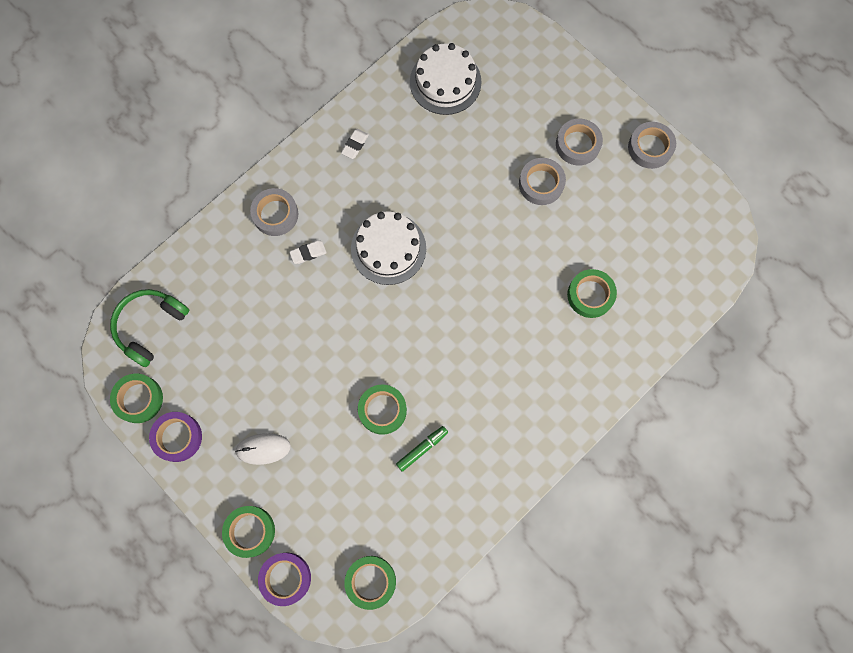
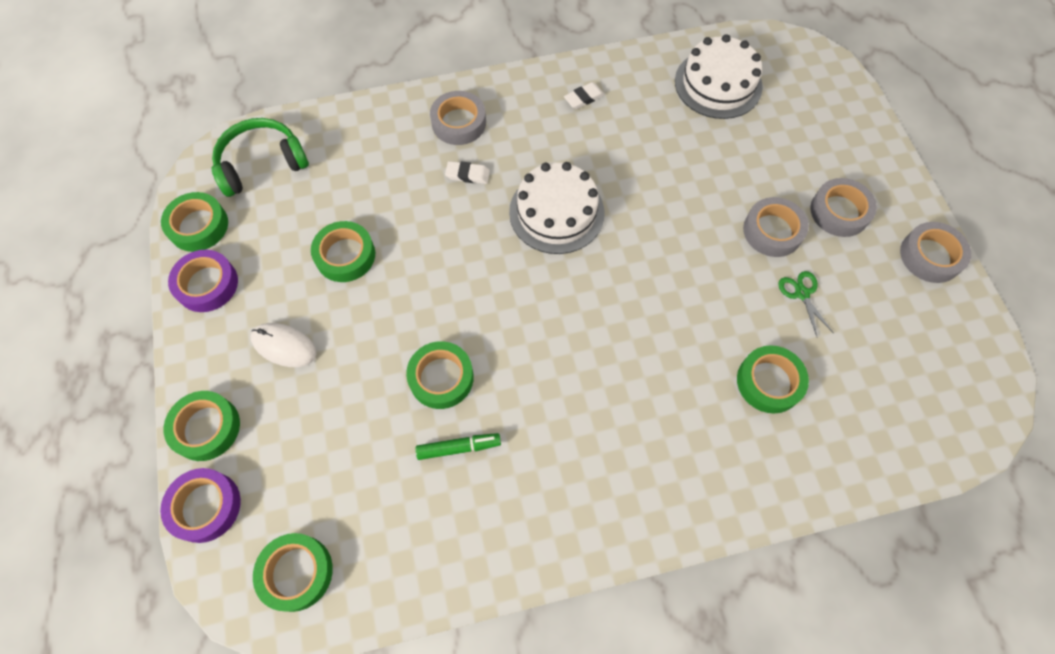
camera: 30 degrees right, 10 degrees down
(261, 362) = (345, 255): none -> green tape
(581, 220) = (802, 293): none -> green scissors

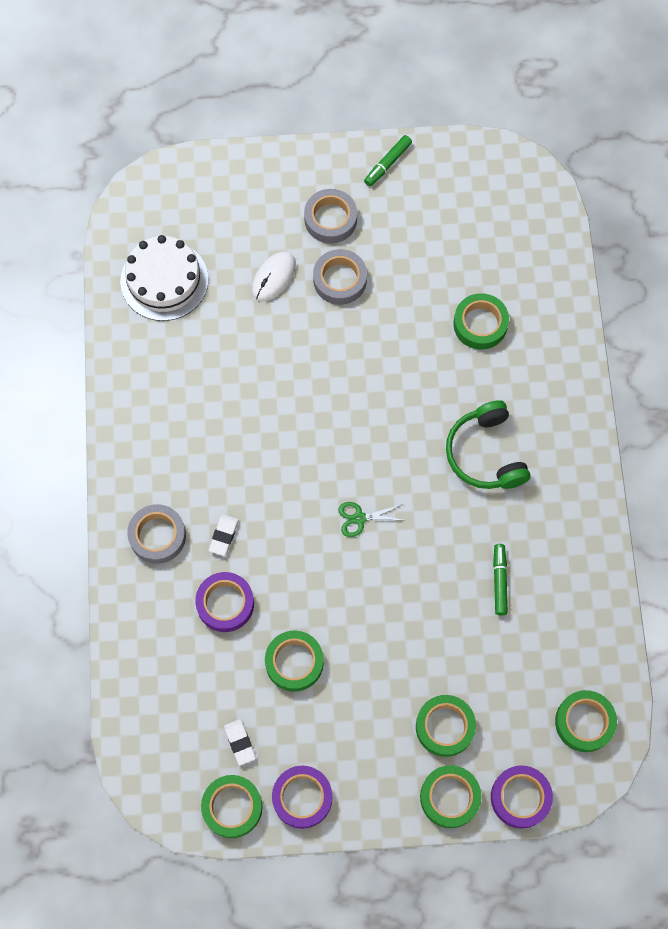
camera: 80 degrees left, 5 degrees up
(261, 164) = (167, 741): green headphones -> green headphones (485, 454)
(284, 346) = (380, 725): white mouse -> white mouse (273, 277)
(399, 187) = (225, 603): none -> purple tape
(441, 378) = (434, 587): green tape -> green tape (445, 727)
(556, 212) = (283, 460): white cake -> none
(584, 98) = (153, 409): white eraser -> white eraser (240, 742)
(802, 293) = (405, 275): green scissors -> green scissors (359, 518)
(930, 256) = (388, 163): grey tape -> green marker

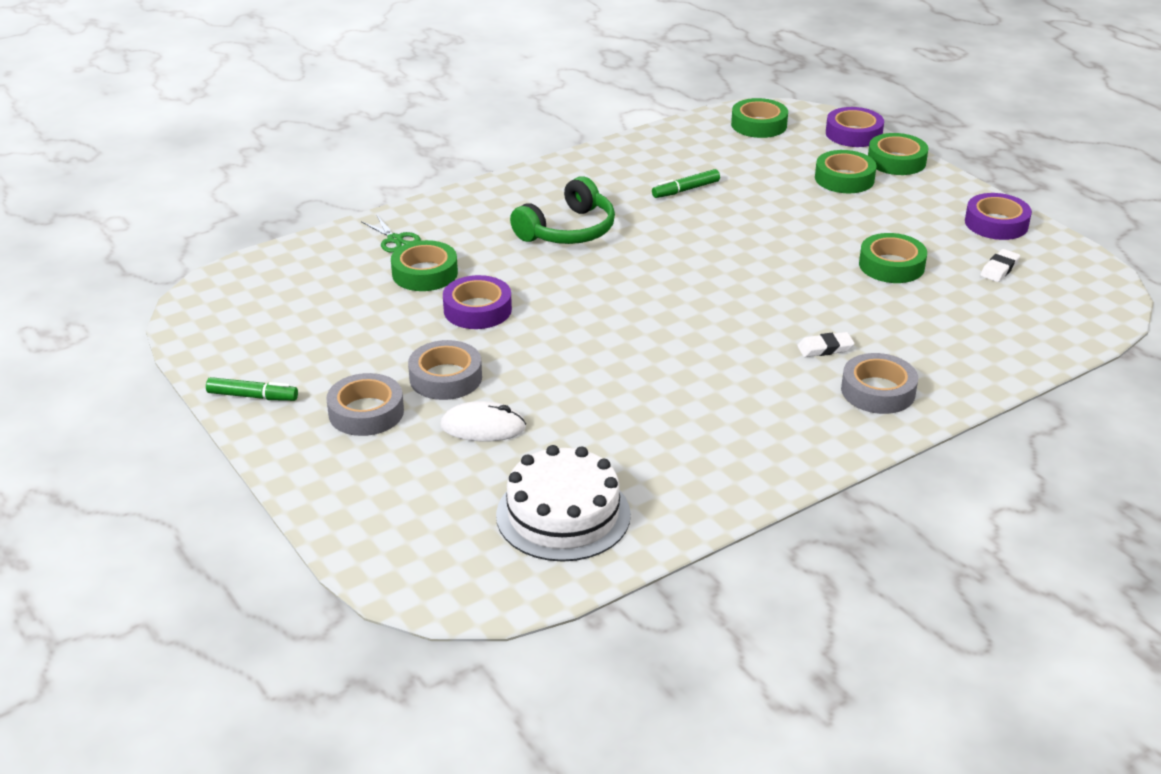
camera: 120 degrees left, 35 degrees down
(225, 603) = (890, 322): purple tape -> purple tape (477, 310)
(232, 807) = (1056, 254): green tape -> none
(359, 518) = (711, 276): green scissors -> green scissors (395, 239)

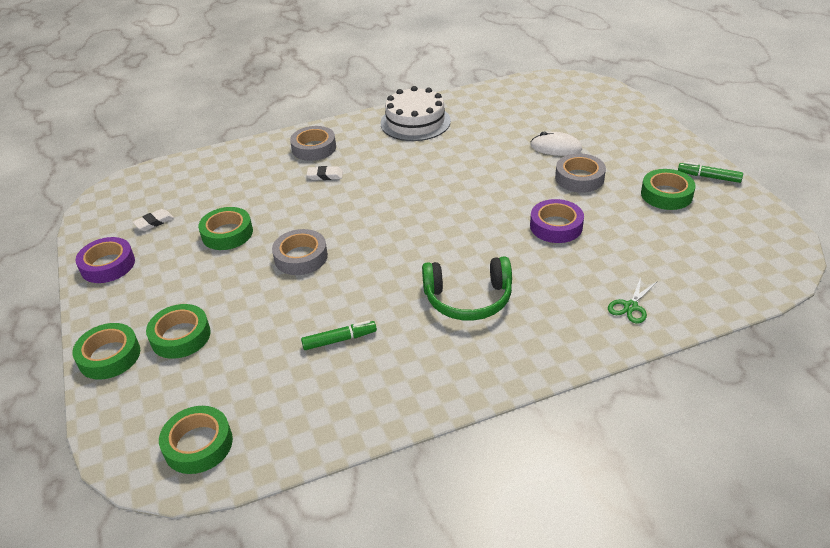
camera: 165 degrees left, 5 degrees up
(366, 412) = (629, 161): grey tape -> grey tape (301, 257)
(395, 239) = (630, 306): green scissors -> green scissors turned 120 degrees counterclockwise
(425, 273) = (599, 265): green tape -> green tape (666, 194)
(563, 515) = (516, 105): white cake -> white cake (415, 122)
(568, 230) = (468, 299): green headphones -> green headphones turned 150 degrees counterclockwise
(853, 134) = (110, 409): purple tape -> none

